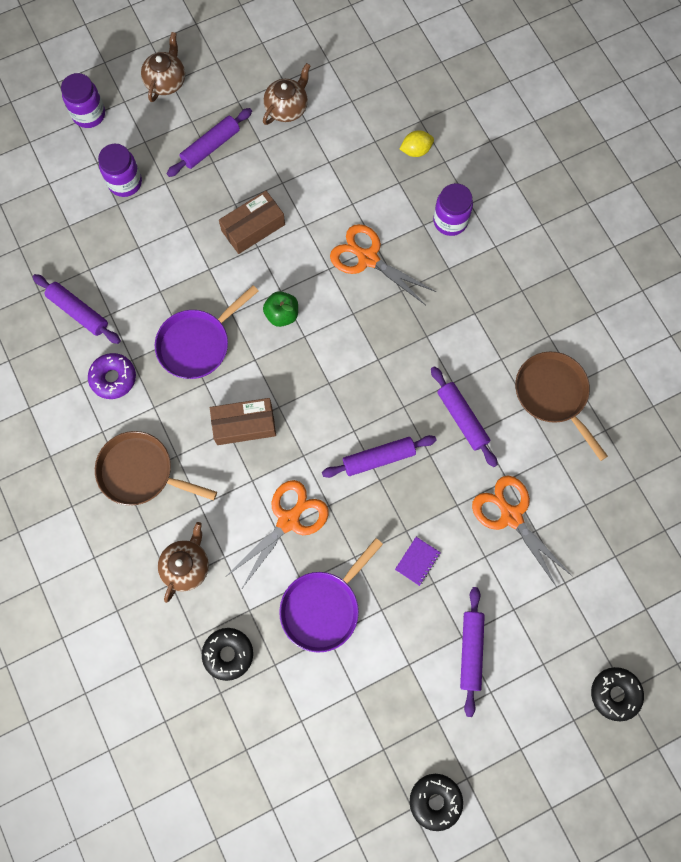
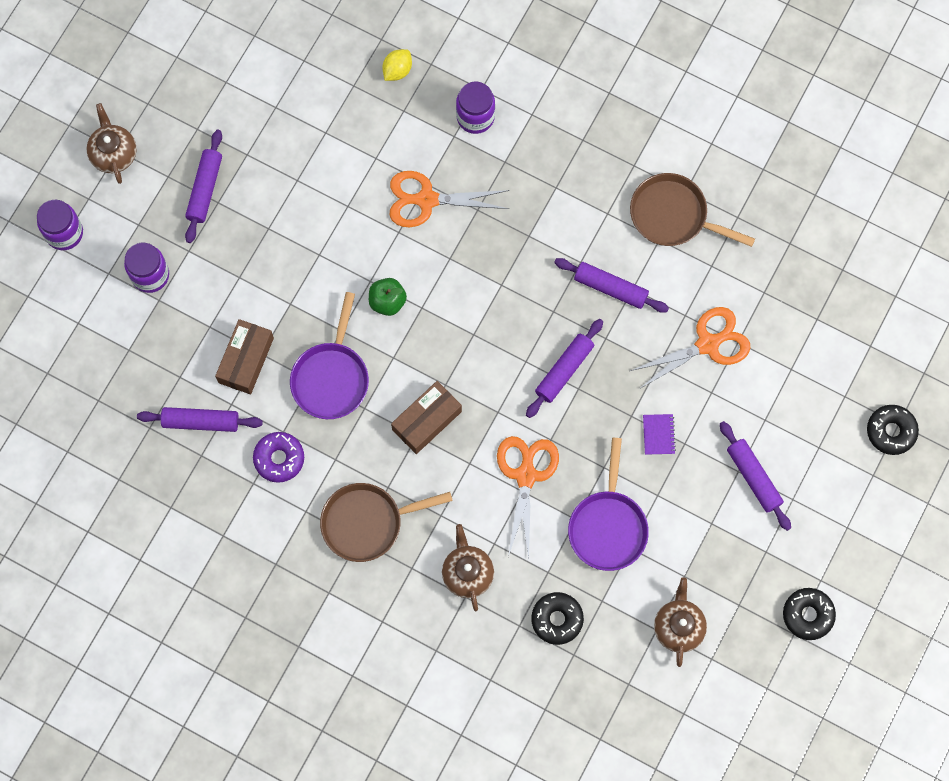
camera: 35 degrees left, 0 degrees up
(253, 228) = (302, 239): brown box -> brown box (246, 360)
(287, 108) = (248, 106): brown teapot -> brown teapot (678, 627)
(510, 515) = (708, 343): orange scissors -> orange scissors turned 135 degrees clockwise

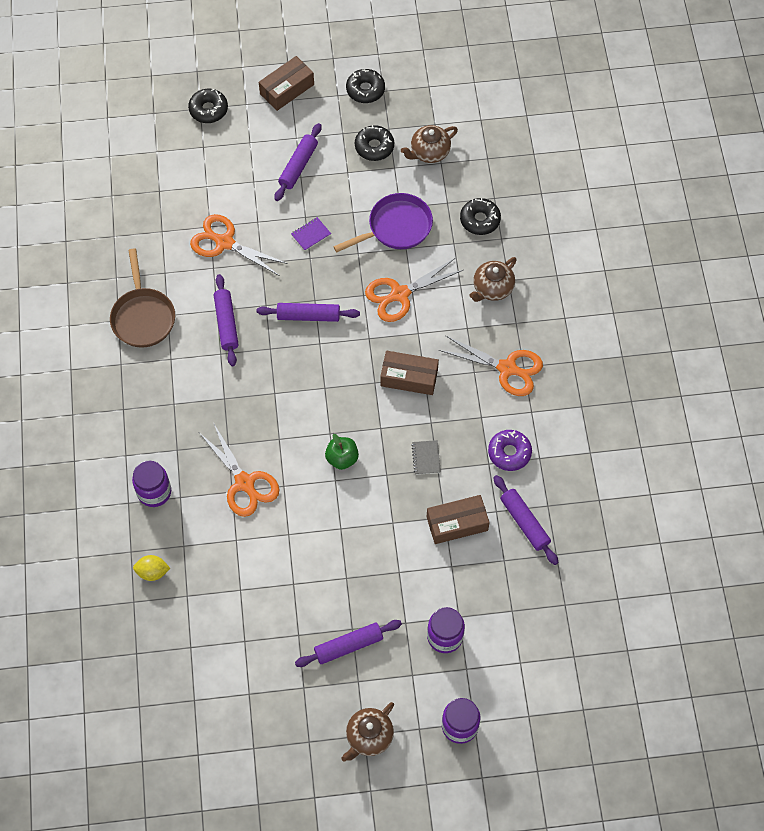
camera: 125 degrees left, 10 degrees down
(331, 378) = (426, 458): purple pan -> grey notebook
(367, 522) = (508, 368): brown pan -> orange scissors
(725, 573) = (374, 147): none -> black donut
(864, 531) = (287, 89): none -> brown box

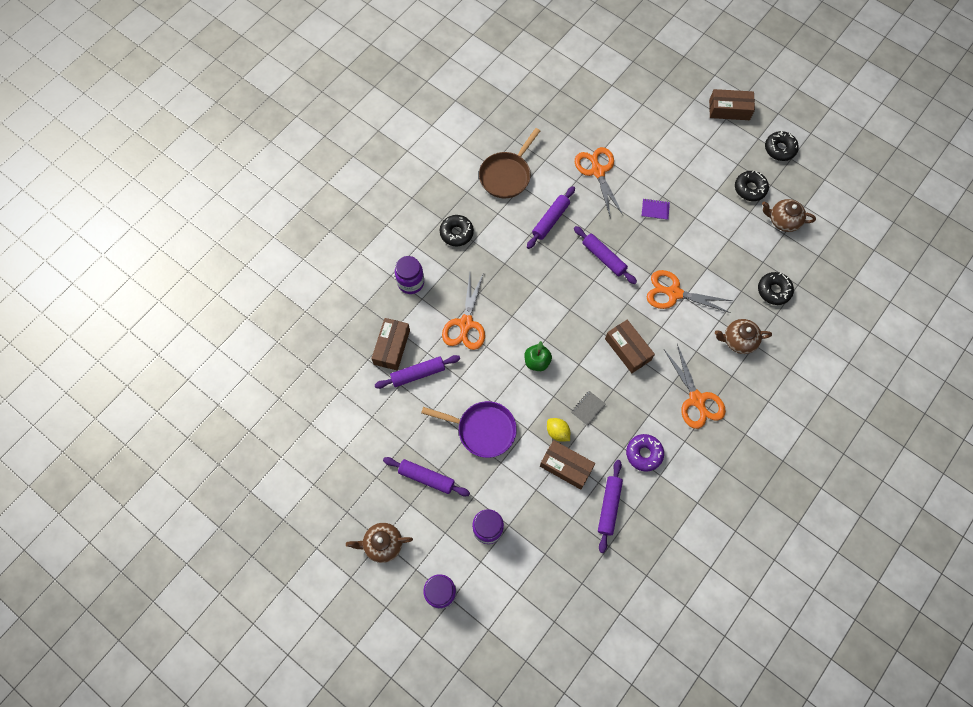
camera: 45 degrees right, 5 degrees up
(152, 572) = (363, 328): yellow lemon -> yellow lemon (557, 432)
(198, 564) = (392, 347): none -> brown box
(208, 110) = (668, 84): black donut -> black donut (456, 233)
(298, 166) = (689, 162): purple rolling pin -> purple rolling pin (418, 374)
(396, 227) = (713, 250): purple pan -> purple pan (483, 430)

